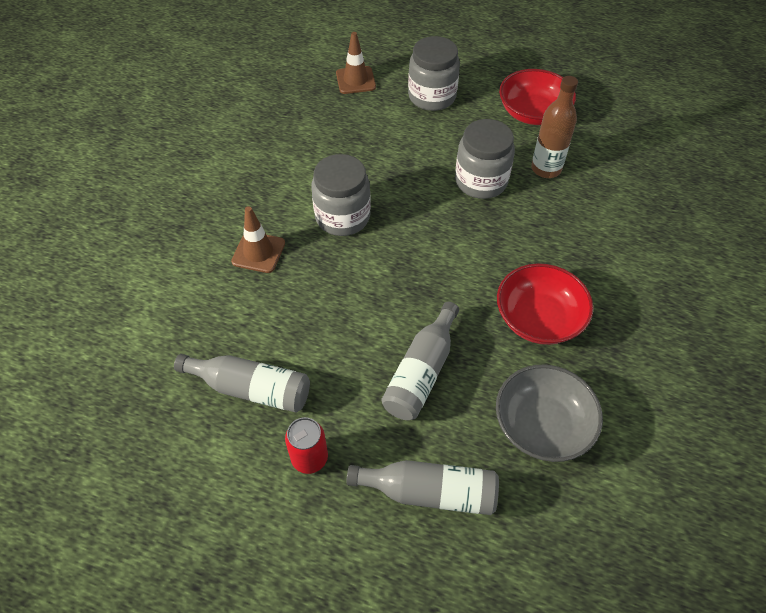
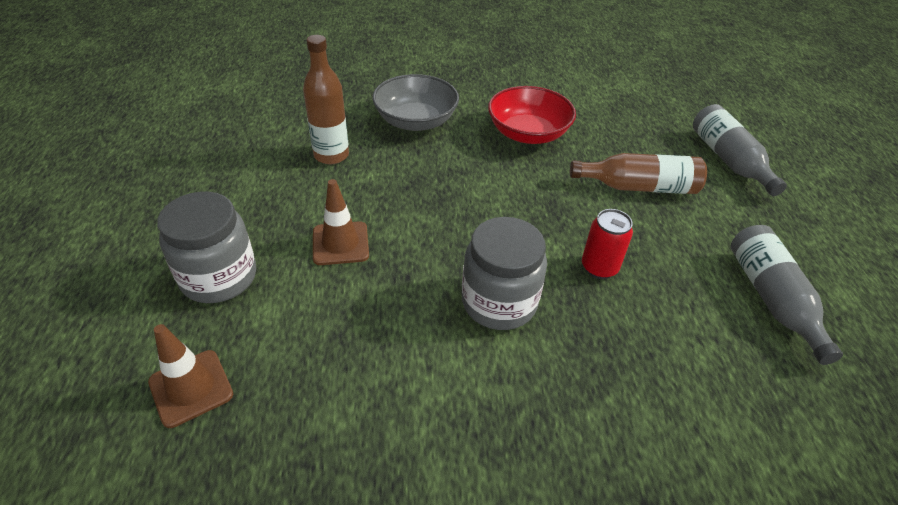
camera: 115 degrees left, 10 degrees down
(258, 252) = (613, 370): brown traffic cone -> brown traffic cone (340, 243)
(309, 458) = (781, 232): red can -> red can (599, 267)
(422, 372) = (639, 187): grey bottle -> brown bottle
(481, 181) = (374, 197): grey jar -> none
(533, 113) = (233, 178): red bowl -> none
(542, 425) = (622, 119): grey bowl -> grey bowl (416, 121)

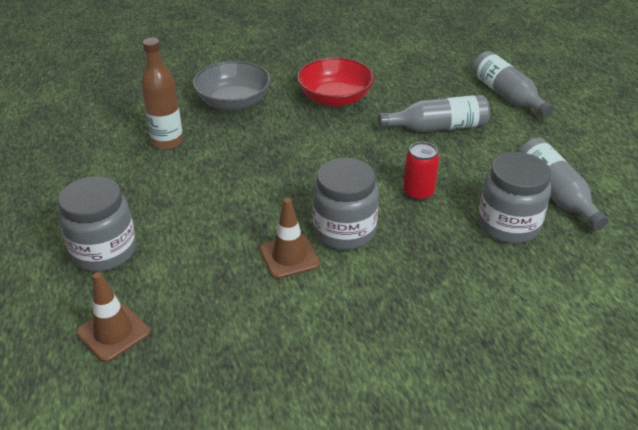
camera: 10 degrees left, 5 degrees down
(340, 243) = (200, 209): brown traffic cone -> brown traffic cone (289, 256)
(639, 187) = (437, 127): brown bottle -> grey bottle
(704, 332) = (508, 225): none -> grey jar

